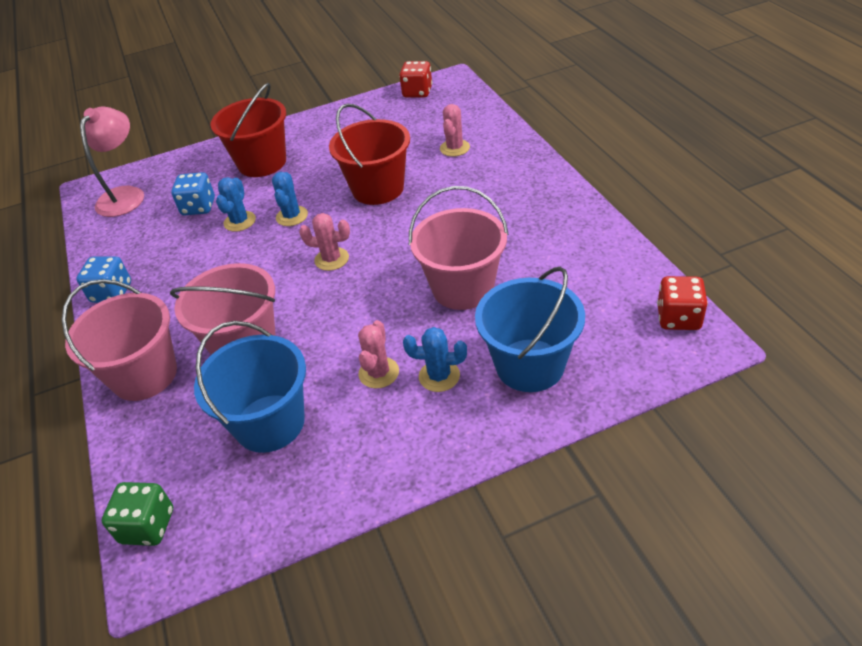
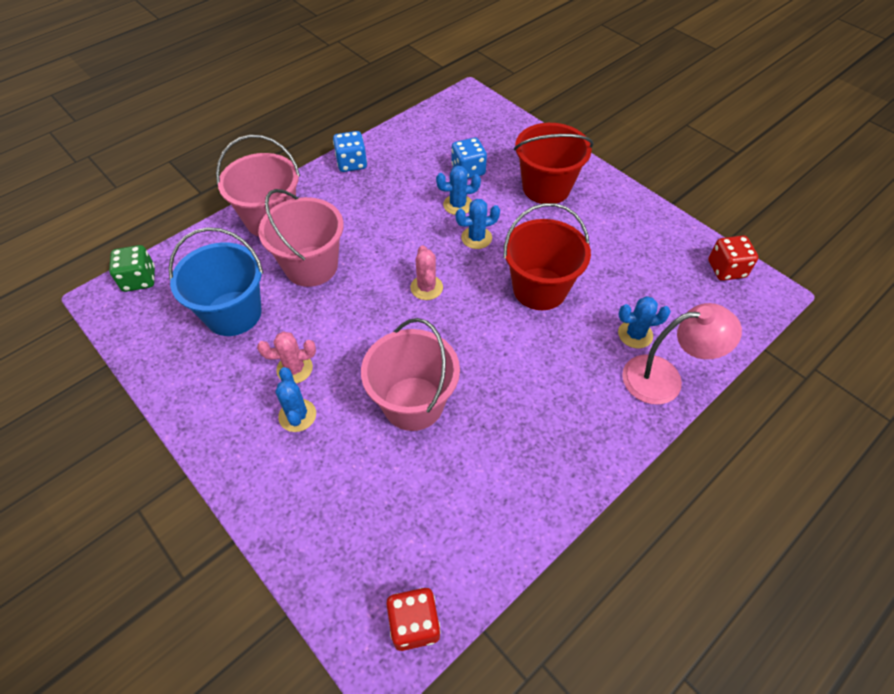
camera: 65 degrees right, 10 degrees up
(125, 195) = (468, 119): pink lamp -> pink lamp (664, 378)
(454, 148) = (635, 334): pink cactus -> blue cactus
(529, 365) = (321, 487): blue bucket -> none

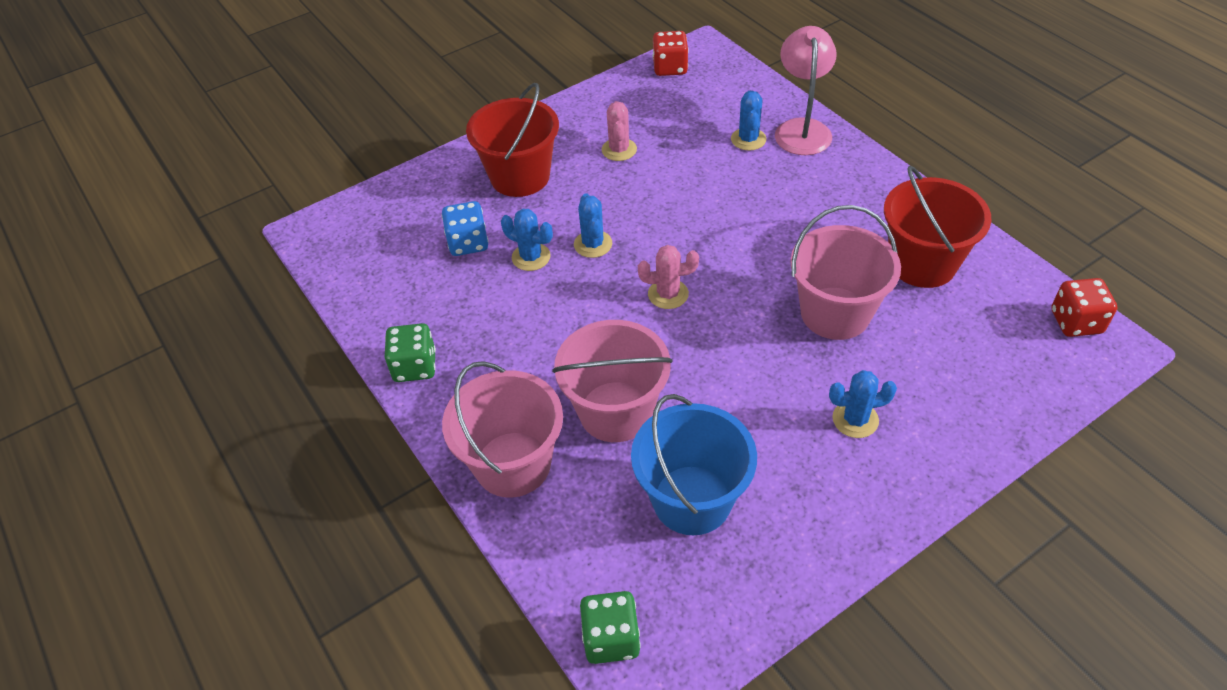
camera: 80 degrees left, 5 degrees down
(294, 369) = (787, 425): pink cactus -> pink cactus (619, 150)
(352, 163) = (415, 366): blue dice -> green dice
(458, 205) = (531, 257): blue cactus -> blue cactus turned 60 degrees counterclockwise
(539, 289) = (681, 199): red bucket -> red bucket (922, 263)

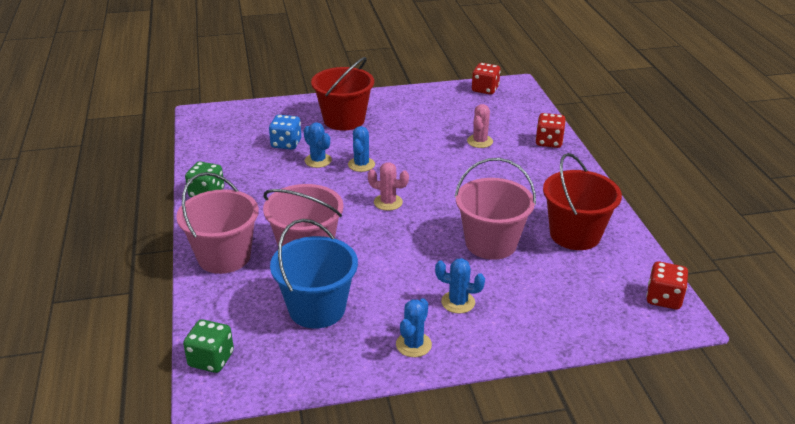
camera: 20 degrees right, 15 degrees down
(619, 150) = (417, 122): pink cactus -> pink cactus (480, 141)
(748, 139) = (507, 138): blue cactus -> blue cactus (413, 345)
(802, 129) = (549, 142): pink lamp -> red dice

